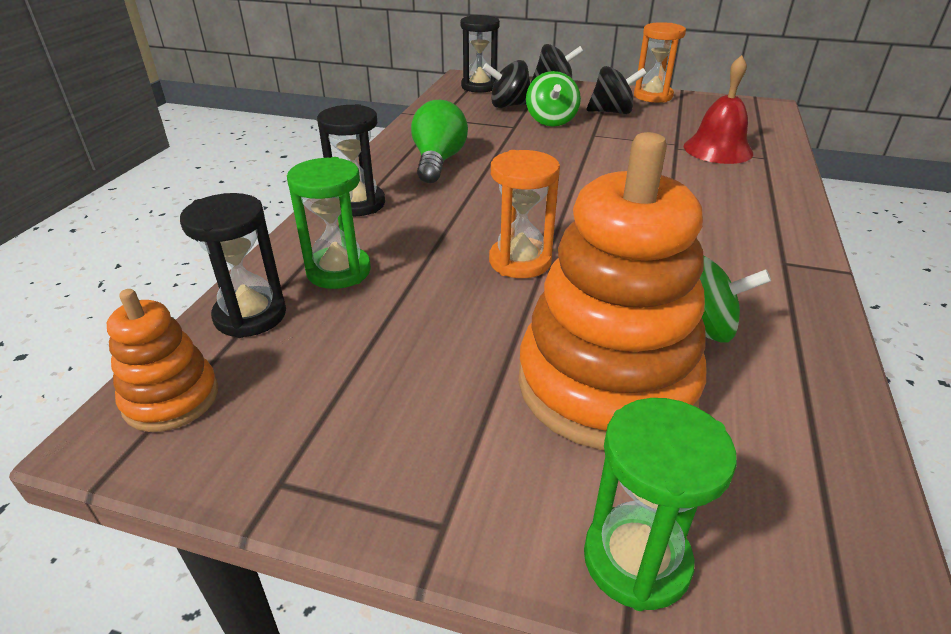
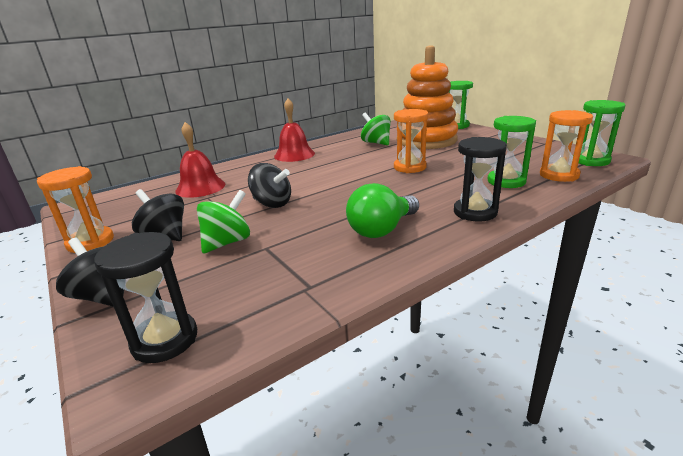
camera: 140 degrees left, 10 degrees down
(171, 398) = (591, 161): orange stacking toy -> green hourglass
(250, 315) = (559, 175): black hourglass -> orange hourglass
(509, 105) = (214, 279): black spinning top -> black spinning top (272, 203)
(764, 236) = (294, 155): none -> red bell

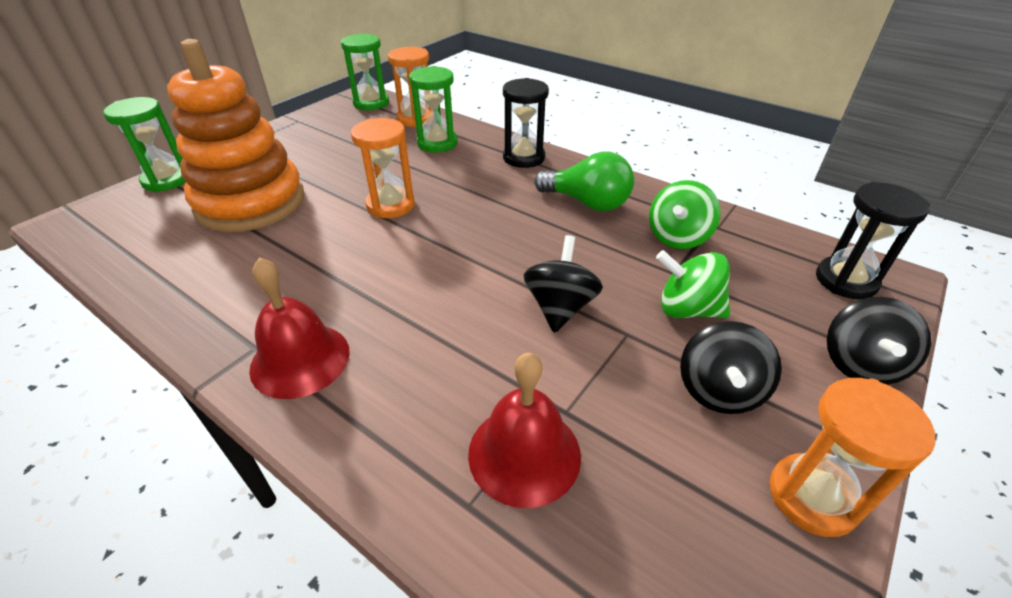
camera: 110 degrees left, 15 degrees up
(376, 143) = (246, 254): green spinning top -> green spinning top (677, 237)

